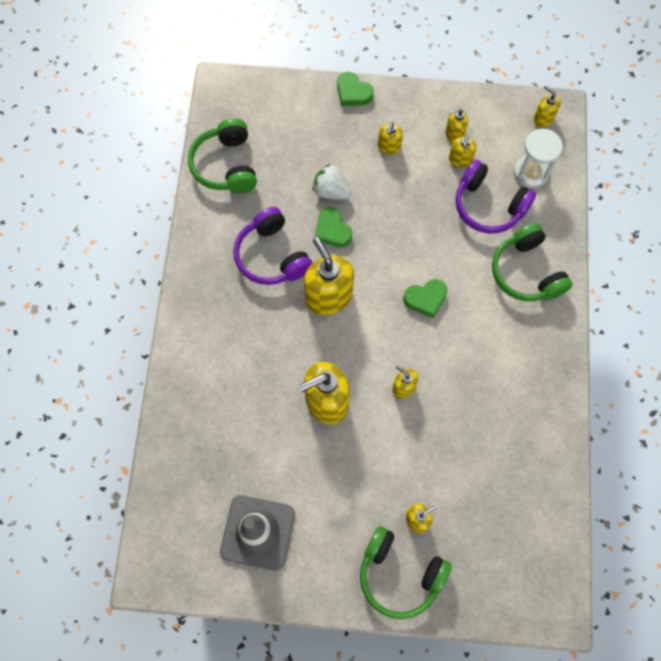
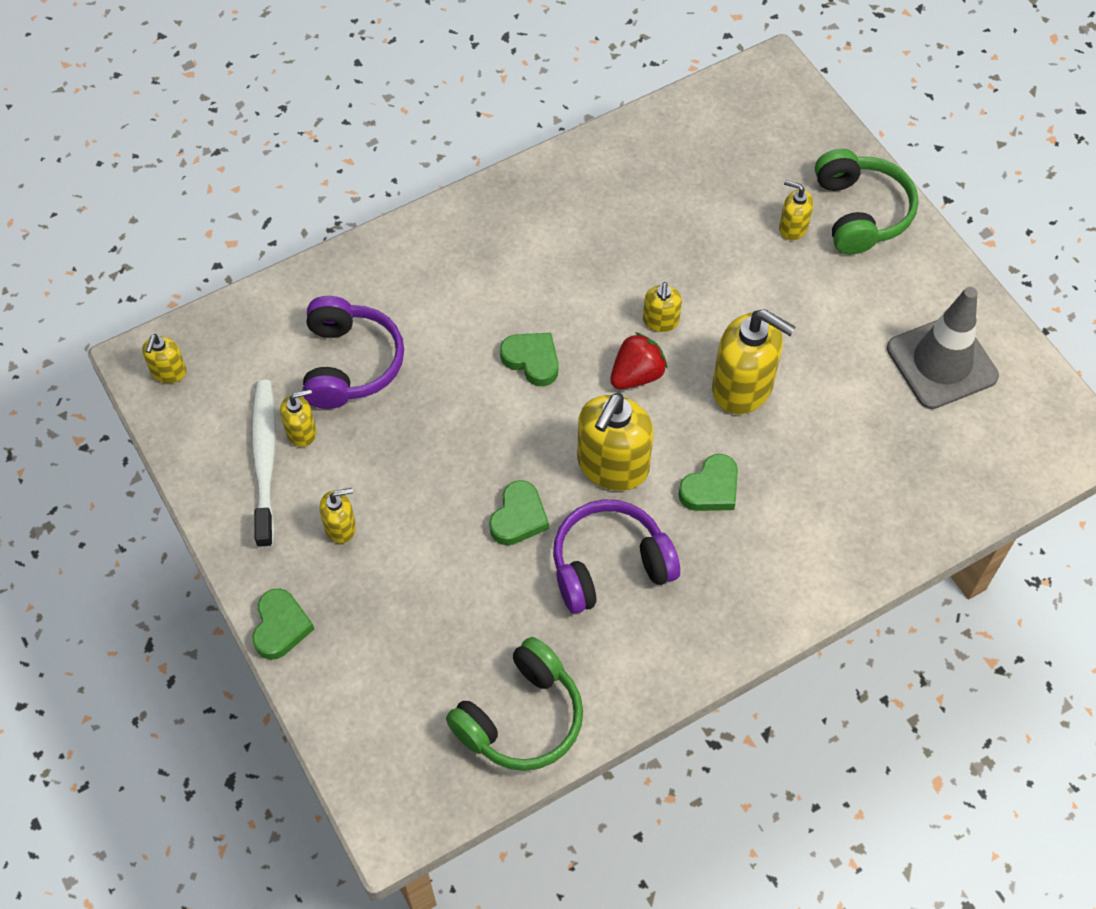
camera: 125 degrees left, 10 degrees down
(272, 256) = (610, 565): purple headphones -> purple headphones turned 135 degrees counterclockwise
(277, 336) = (711, 488): none -> green heart
(331, 191) = (462, 555): white strawberry -> none
(376, 348) = (637, 375): none -> red strawberry
(454, 134) = (265, 460): yellow soap dispenser -> white toothbrush
(526, 272) = (414, 278): green headphones -> none
(531, 173) = (266, 343): white hourglass -> none

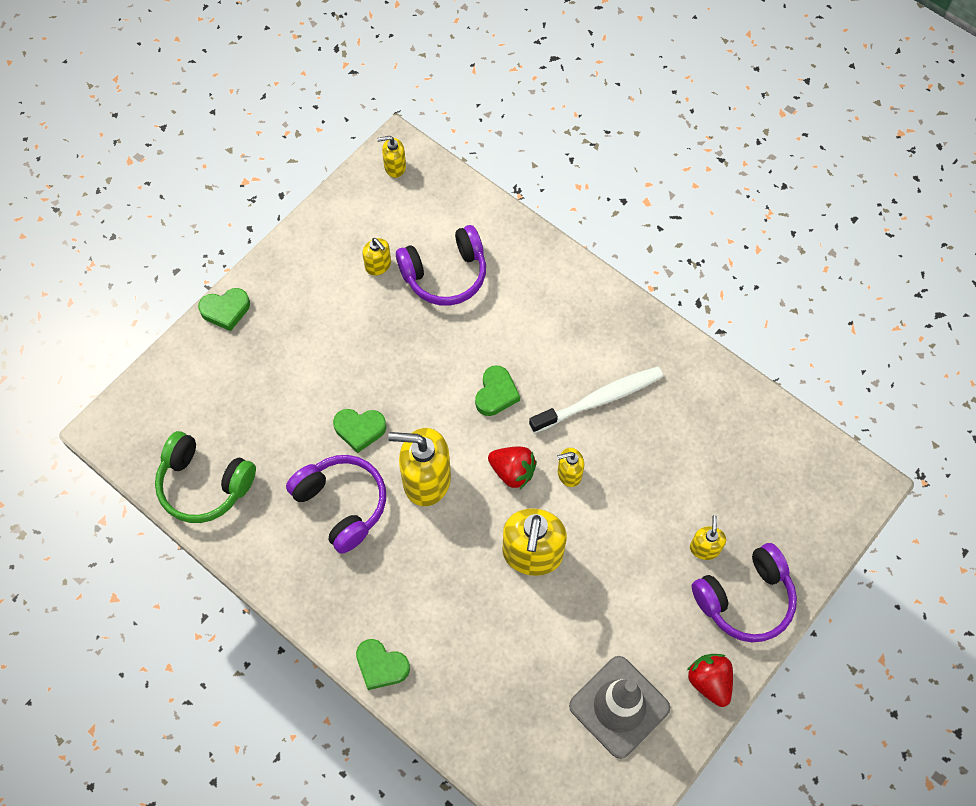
camera: 70 degrees right, 5 degrees up
(265, 460) = (347, 252): white toothbrush -> white toothbrush (599, 399)
(341, 527) = (312, 318): yellow soap dispenser -> none
(711, 488) = (432, 556): green heart -> green heart (381, 666)
(860, 212) = (745, 599): green headphones -> purple headphones
(938, 274) = (709, 681): none -> red strawberry

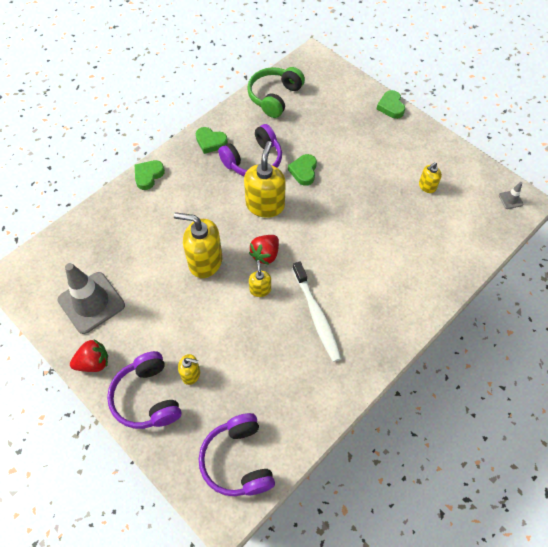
camera: 95 degrees right, 5 degrees down
(395, 167) = (510, 199): yellow soap dispenser -> grey traffic cone
(445, 274) = (421, 225): purple headphones -> purple headphones (238, 460)
(496, 393) = (325, 249): green heart -> green heart (210, 142)

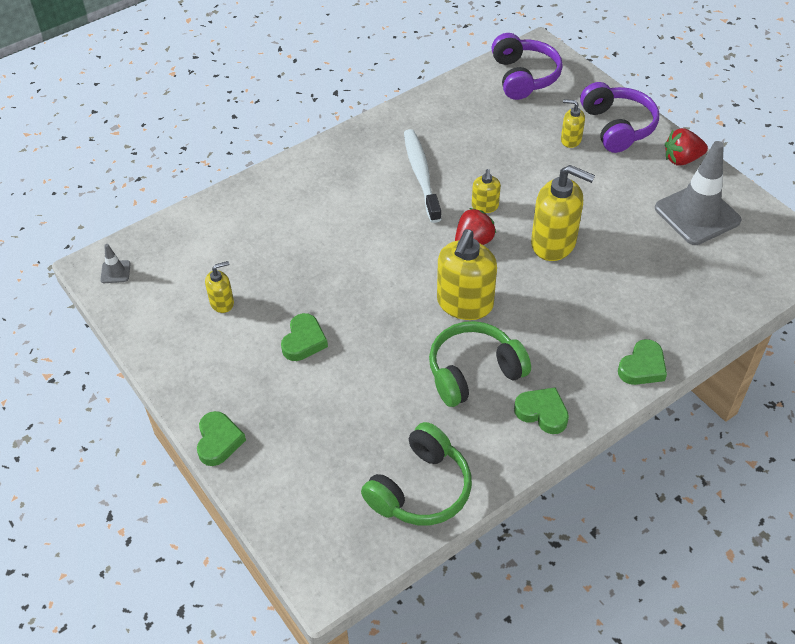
camera: 170 degrees left, 10 degrees down
(253, 160) = (474, 372): purple headphones -> green headphones
(303, 171) = (398, 345): green heart -> green heart (304, 341)

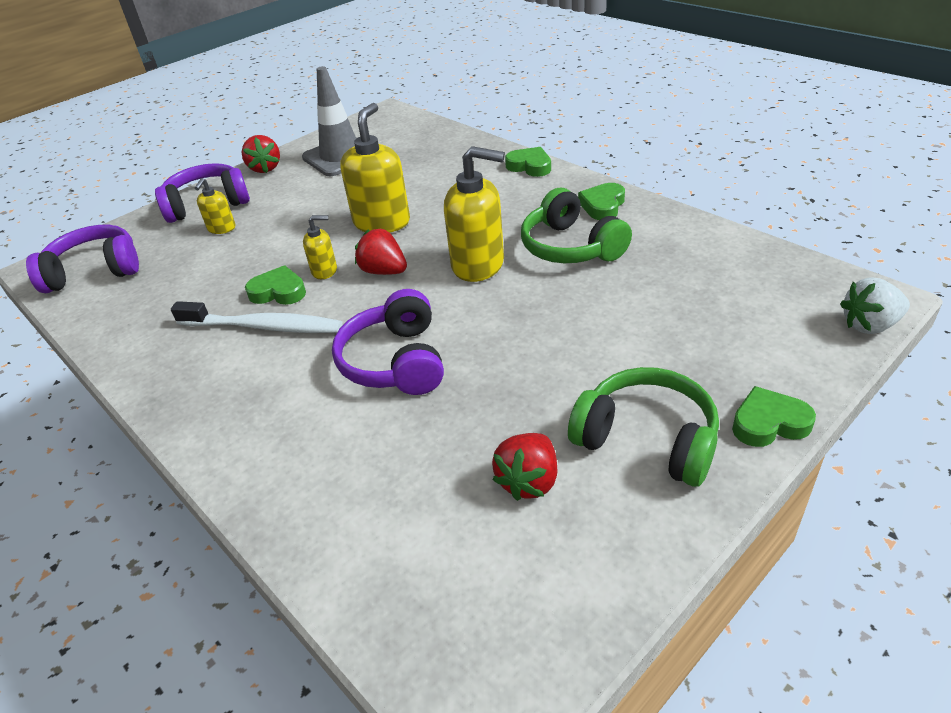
camera: 95 degrees left, 10 degrees down
(115, 272) = (491, 672): grey traffic cone -> none
(222, 303) = (528, 481): yellow soap dispenser -> red strawberry
(294, 554) = (869, 325): none -> white strawberry
(304, 341) = (572, 378): green heart -> green heart (278, 292)
(356, 246) = (396, 361): none -> purple headphones
(420, 488) = (730, 258): green headphones -> green headphones (647, 439)
(421, 175) = (263, 326): white toothbrush -> white toothbrush turned 150 degrees counterclockwise

